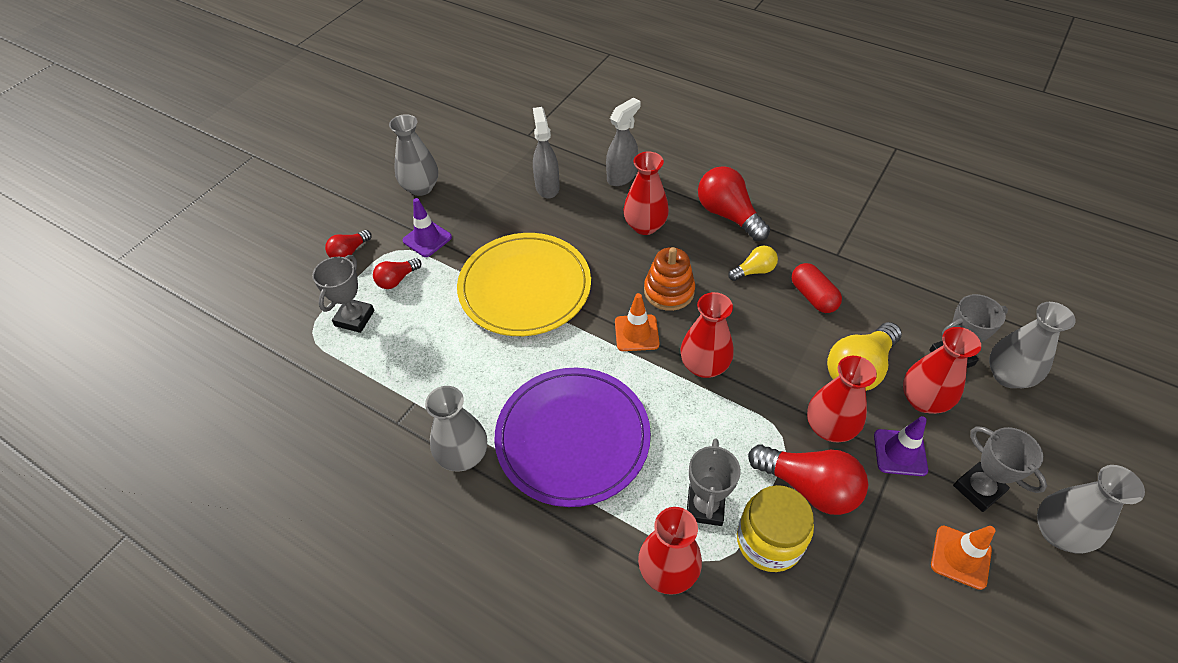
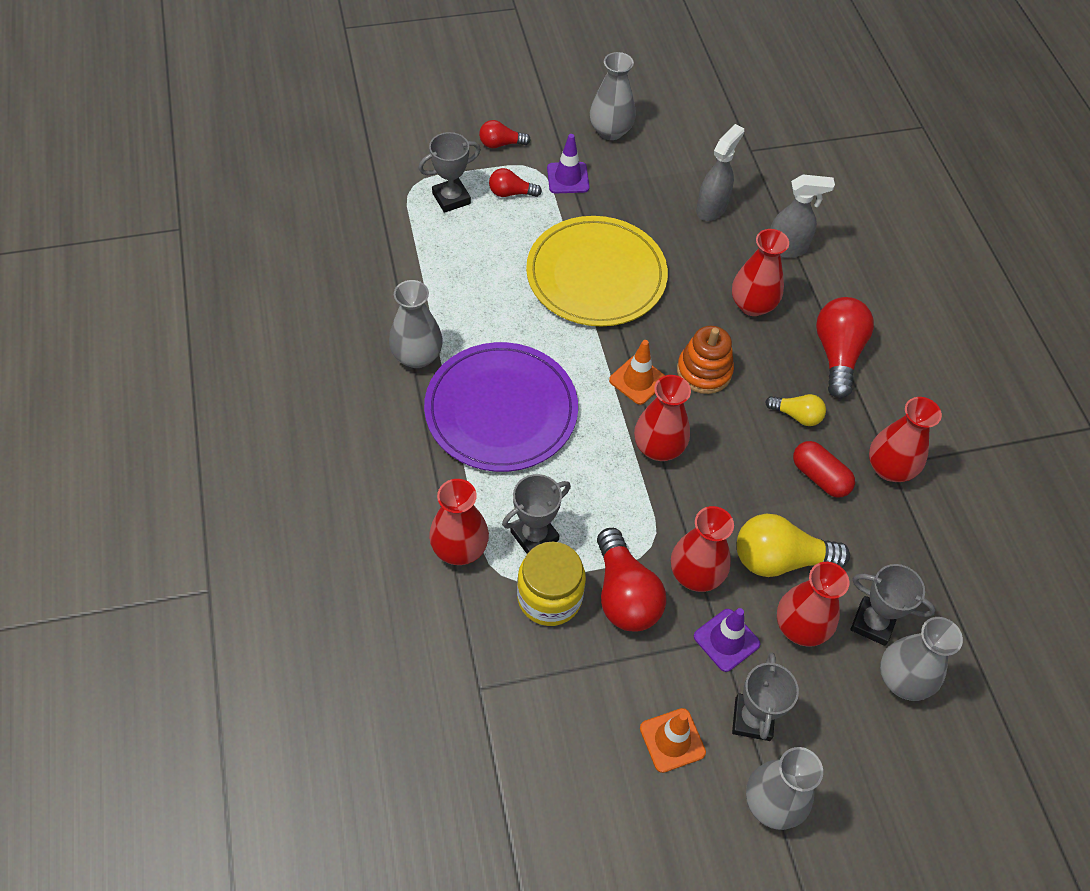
camera: 40 degrees right, 5 degrees up
(813, 296) = (819, 477): red capsule -> red capsule turned 60 degrees counterclockwise
(839, 257) = (889, 468): none -> red vase

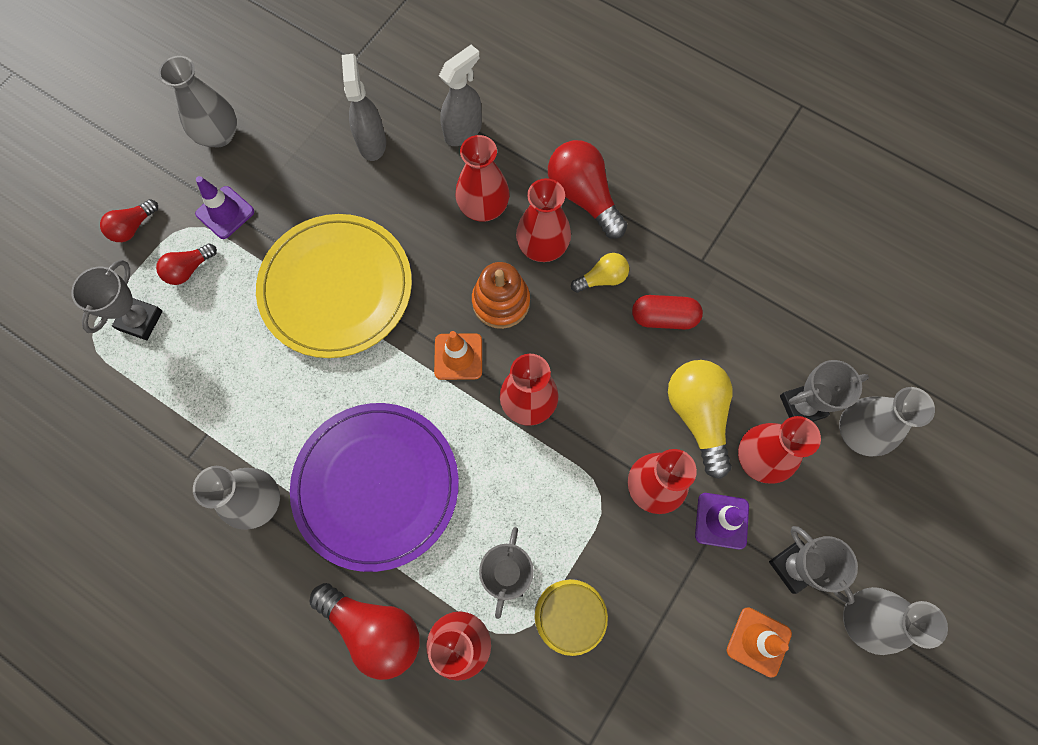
camera: 40 degrees left, 15 degrees up
(624, 594) = (619, 556): red light bulb -> red light bulb (374, 629)
(779, 559) = (697, 415): yellow light bulb -> yellow light bulb turned 120 degrees clockwise
(889, 468) = (703, 264): red vase -> red vase (542, 246)

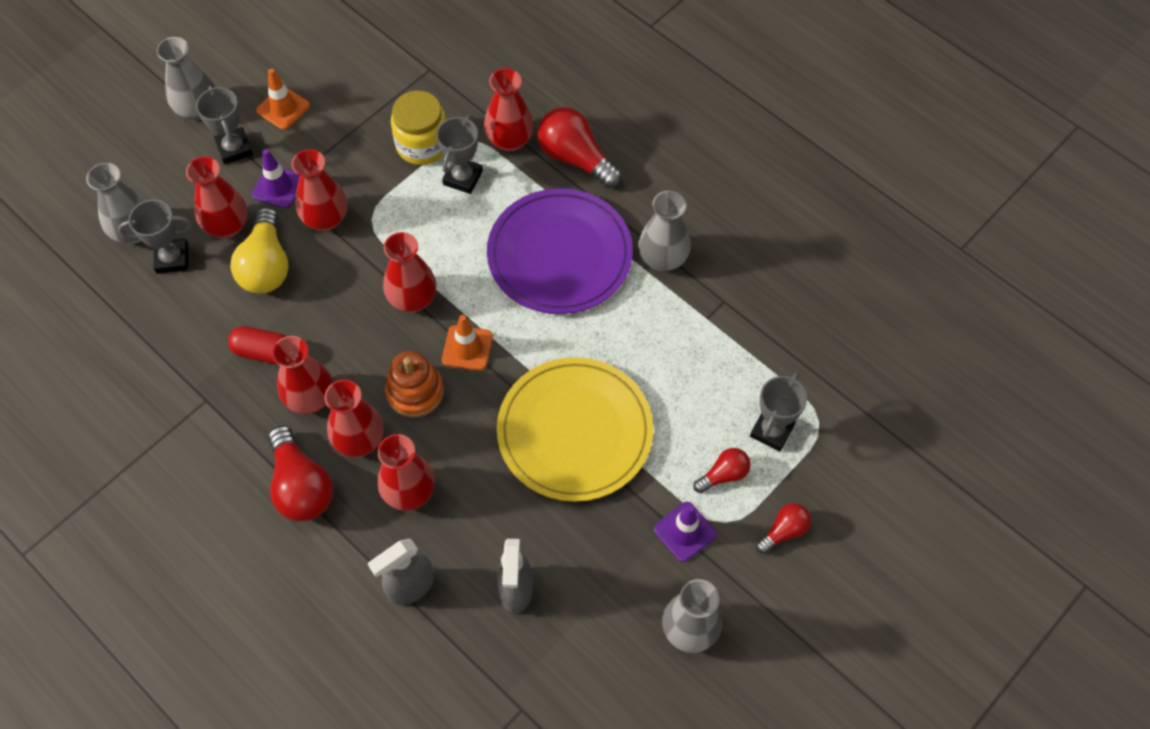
camera: 170 degrees left, 10 degrees down
(602, 278) = (310, 398): yellow light bulb -> red vase

